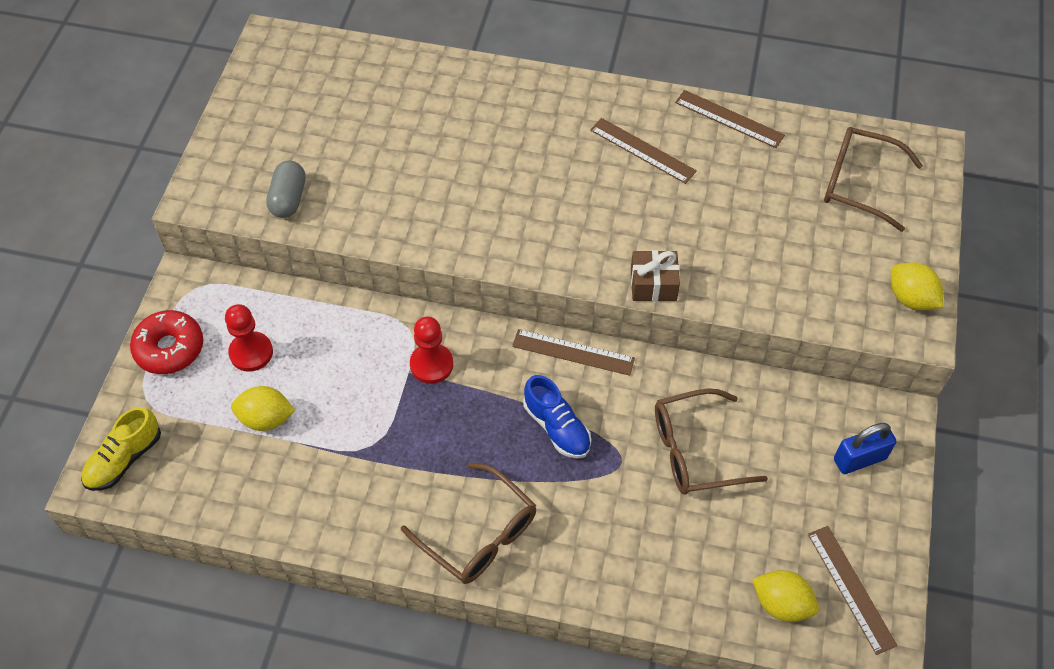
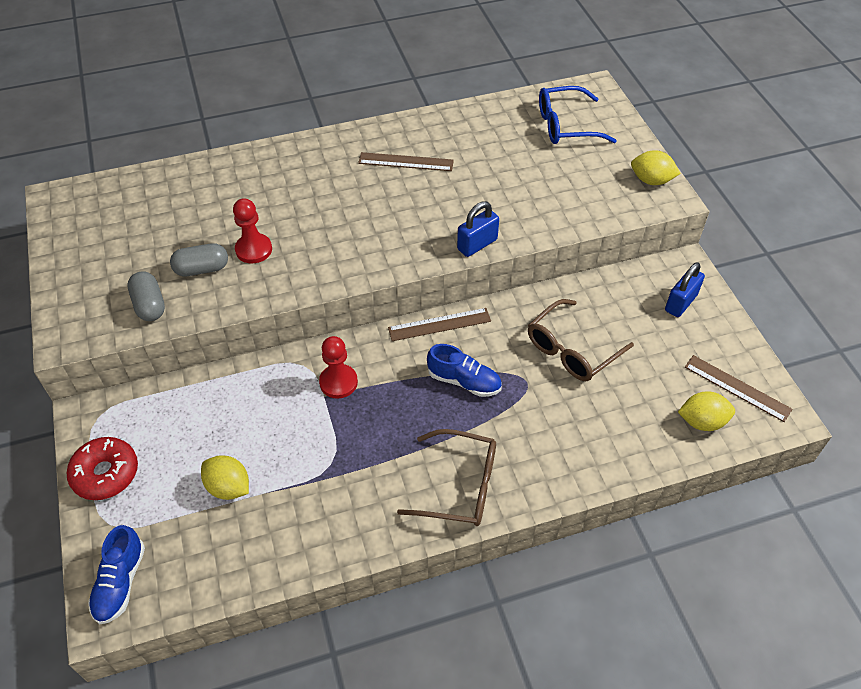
camera: 30 degrees left, 5 degrees down
(124, 459) = (120, 583): yellow shoe -> blue shoe
(251, 353) = (182, 443): red pawn -> red pawn (254, 250)
(266, 419) = (228, 487): yellow lemon -> yellow lemon turned 60 degrees clockwise
(359, 182) = (202, 269): none -> grey capsule
(653, 284) = (477, 244): brown gift -> blue padlock
(729, 119) = (451, 119): brown ruler -> none
(858, 184) = (566, 125): brown glasses -> blue glasses

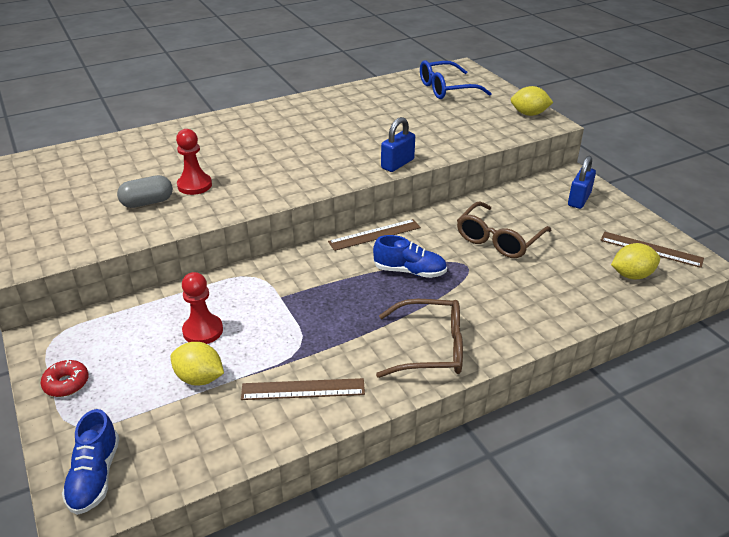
camera: 10 degrees left, 15 degrees down
(105, 473) = (66, 383): red donut -> red donut, size x0.63
(149, 305) = (100, 232): grey capsule -> none
(338, 382) = (291, 285): red pawn -> red pawn (203, 331)
(406, 162) = (318, 120): brown ruler -> brown ruler (303, 389)

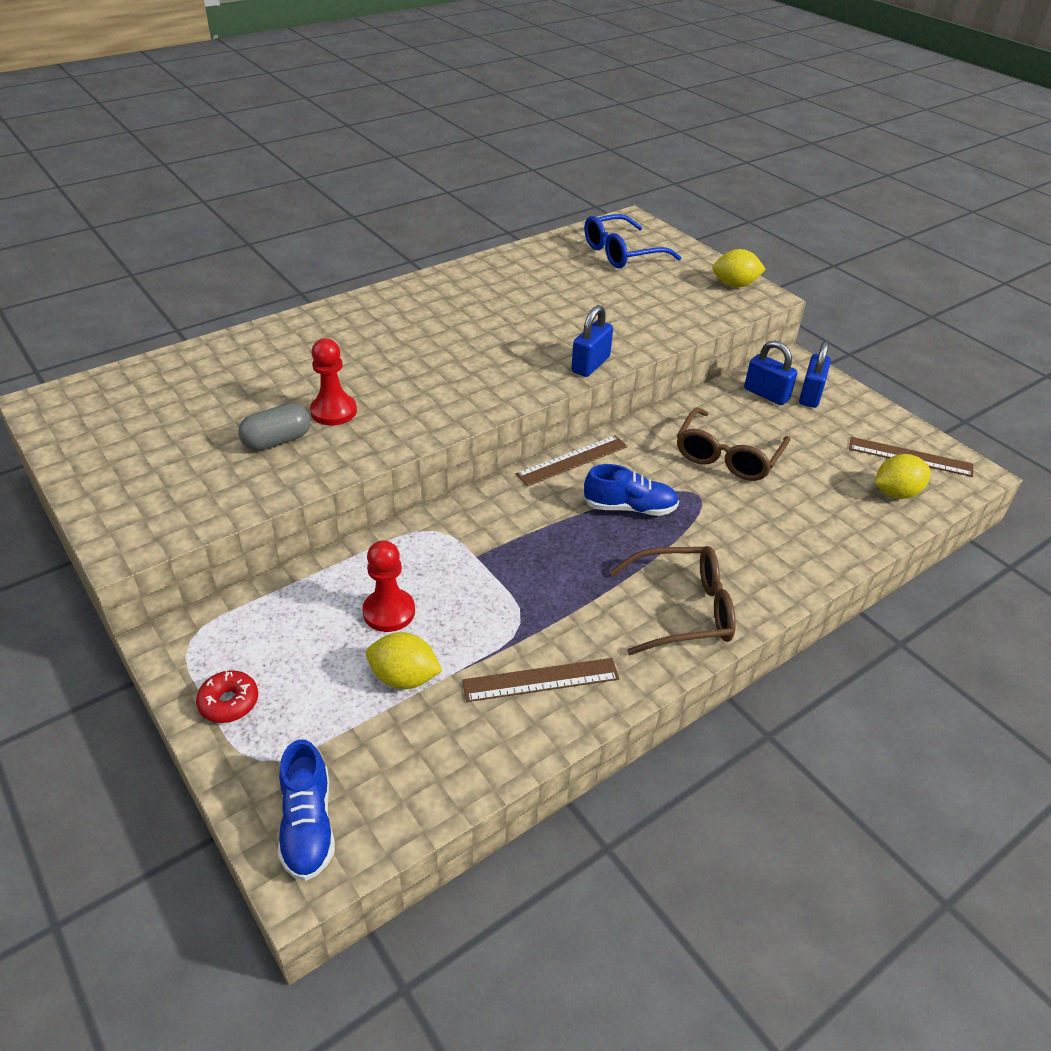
camera: 10 degrees left, 5 degrees up
(543, 197) = (766, 394): none -> blue padlock

